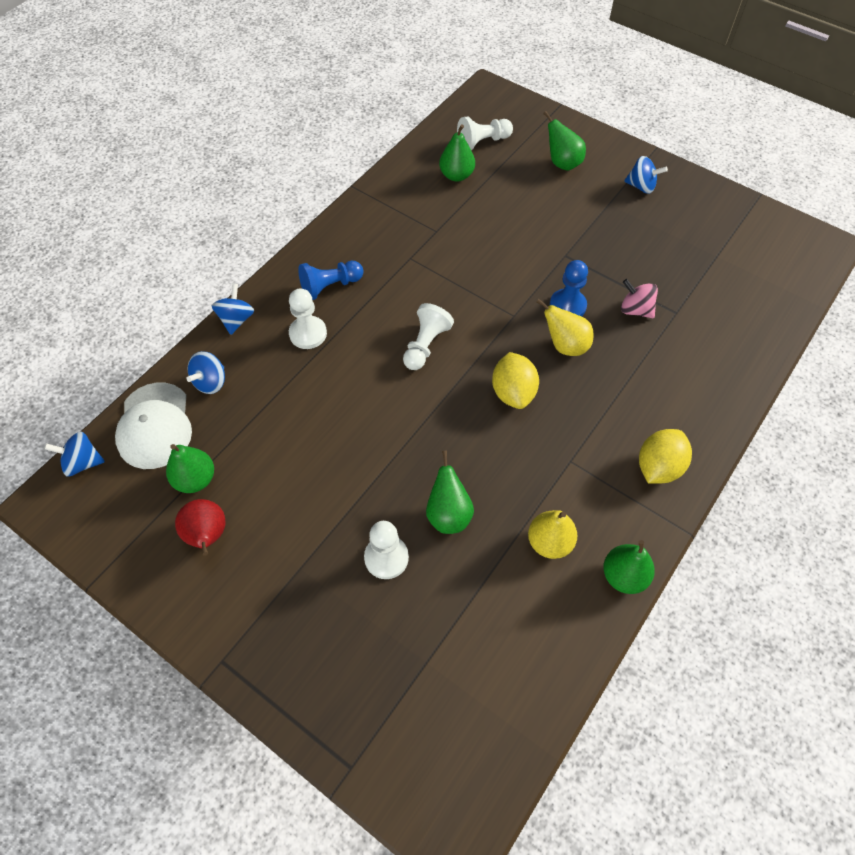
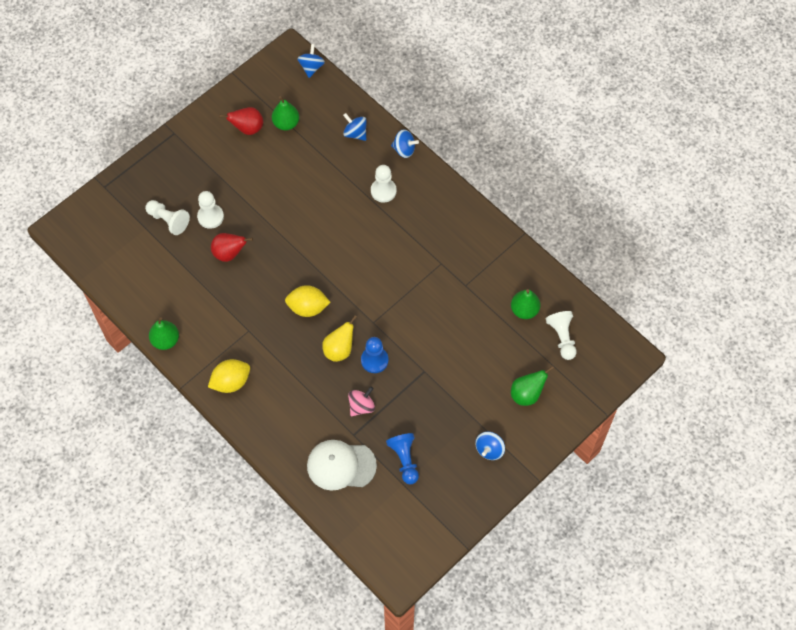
camera: 100 degrees right, 5 degrees up
(155, 426) = (329, 103): white cap -> white cap (341, 465)
(330, 286) = (423, 208): blue pawn -> blue pawn (404, 460)
(425, 345) = (358, 261): white pawn -> white pawn (168, 220)
(448, 514) = (229, 253): green pear -> red pear
(549, 542) = (197, 305): yellow pear -> none
(658, 467) = (231, 382): yellow lemon -> yellow lemon turned 75 degrees counterclockwise

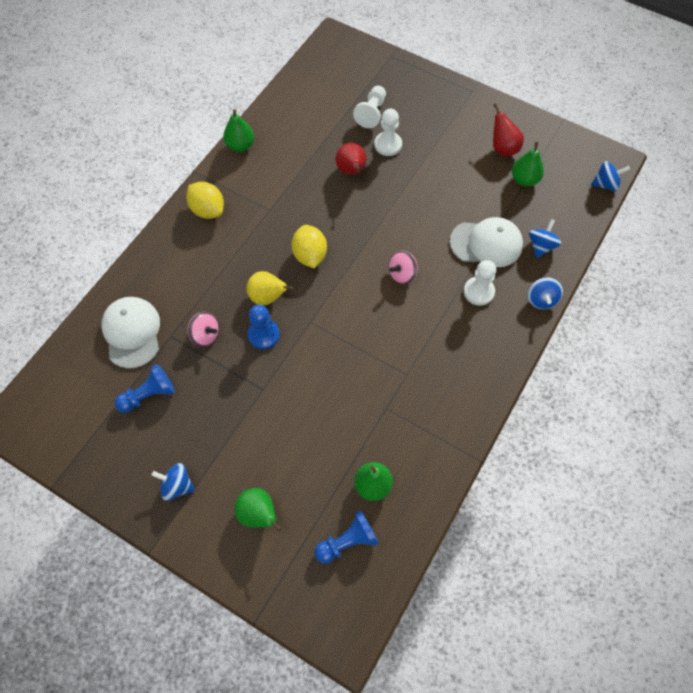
camera: 75 degrees right, 0 degrees up
(340, 171) = (486, 243): none -> white cap
(349, 242) = (402, 274): none -> pink spinning top
(562, 337) = (347, 541): white pawn -> blue pawn

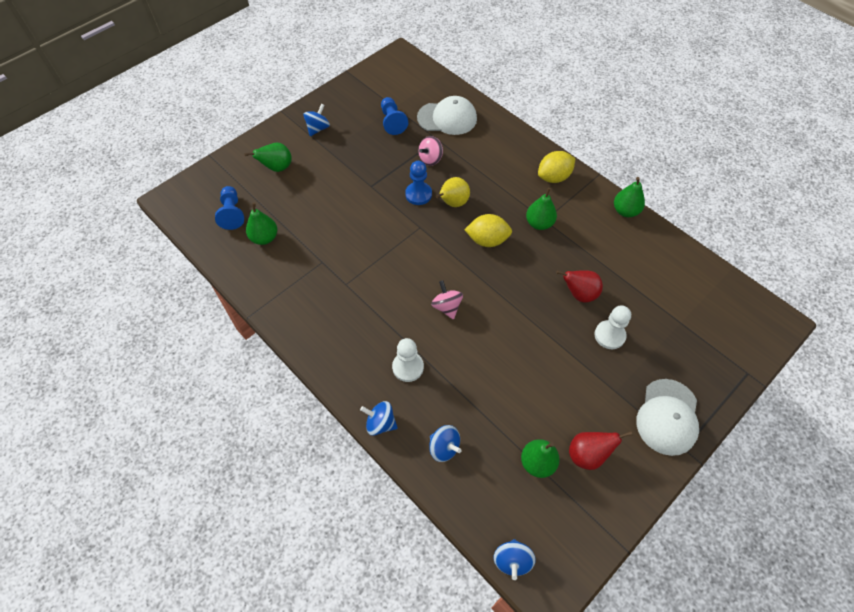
camera: 105 degrees right, 5 degrees down
(275, 214) = (539, 223): none -> green pear
(371, 113) = (657, 331): white pawn -> none
(486, 243) = (462, 393): white cap -> white cap (667, 417)

